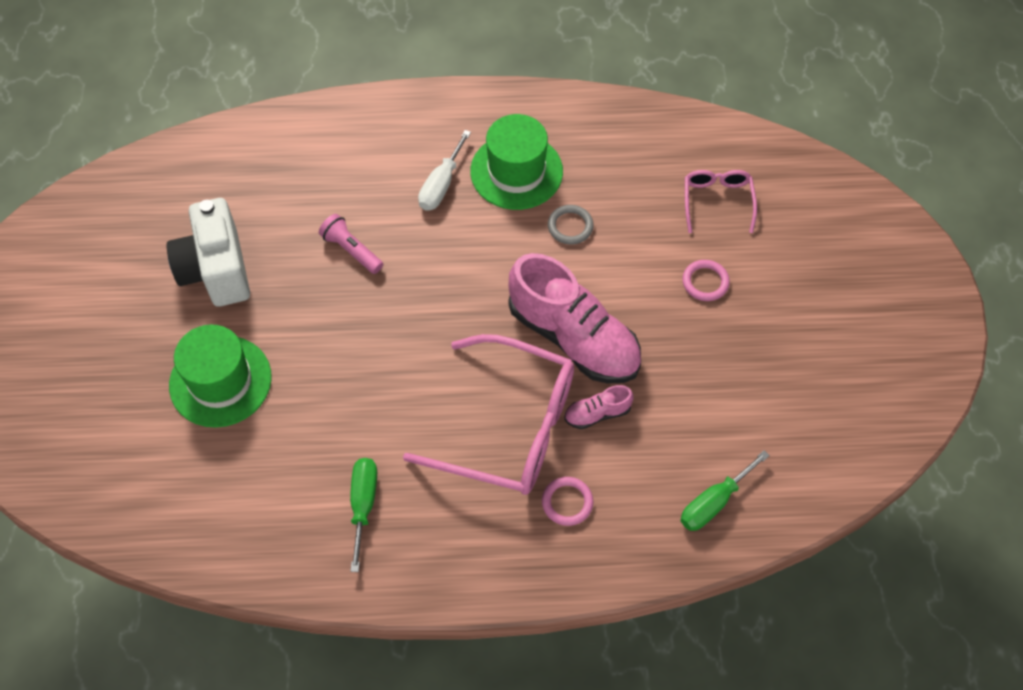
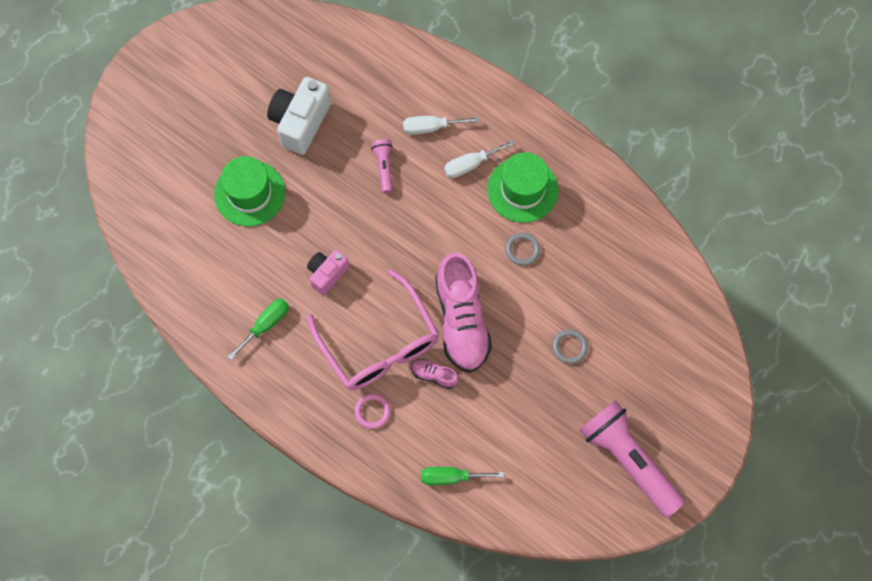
camera: 40 degrees right, 10 degrees up
(366, 179) = (431, 127): none -> white screwdriver
(386, 399) = (327, 274): none -> pink camera
(705, 282) = (569, 347): pink ring -> grey ring
(717, 201) = (626, 302): pink glasses -> none
(866, 344) = (628, 460): none -> pink flashlight

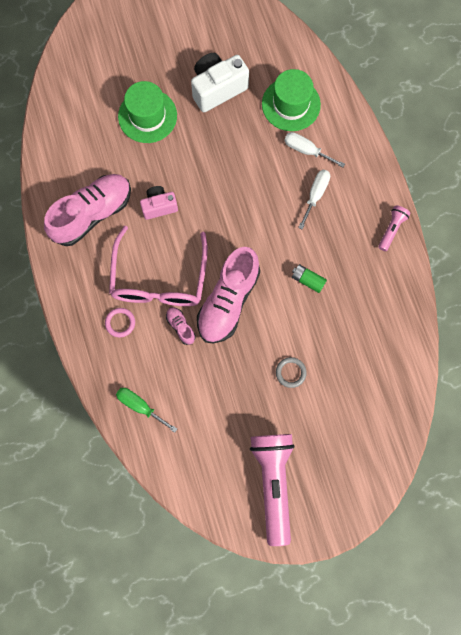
camera: 35 degrees right, 5 degrees up
(265, 325) = (92, 214): green screwdriver -> pink shoe
(384, 167) = (252, 158): pink flashlight -> pink flashlight (391, 229)
(471, 164) = (315, 195): white screwdriver -> white screwdriver turned 105 degrees clockwise
(522, 189) = (339, 237): green hat -> green hat (291, 104)
(522, 250) = (308, 280): grey ring -> green battery

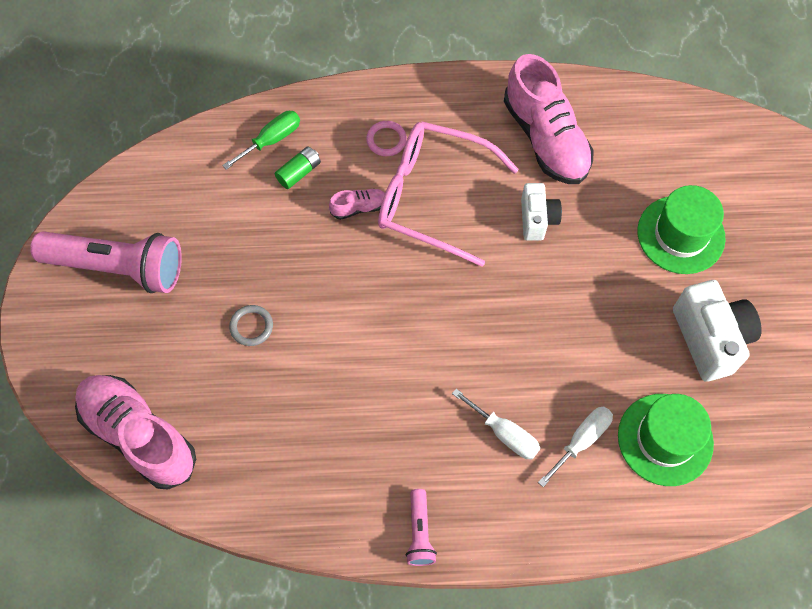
camera: 105 degrees right, 10 degrees down
(159, 206) = (537, 219): pink camera -> white camera
(228, 301) = (376, 273): pink shoe -> pink shoe (139, 435)
(308, 280) = (375, 385): green battery -> green battery (299, 172)
(391, 229) = (419, 532): pink flashlight -> pink flashlight turned 45 degrees clockwise

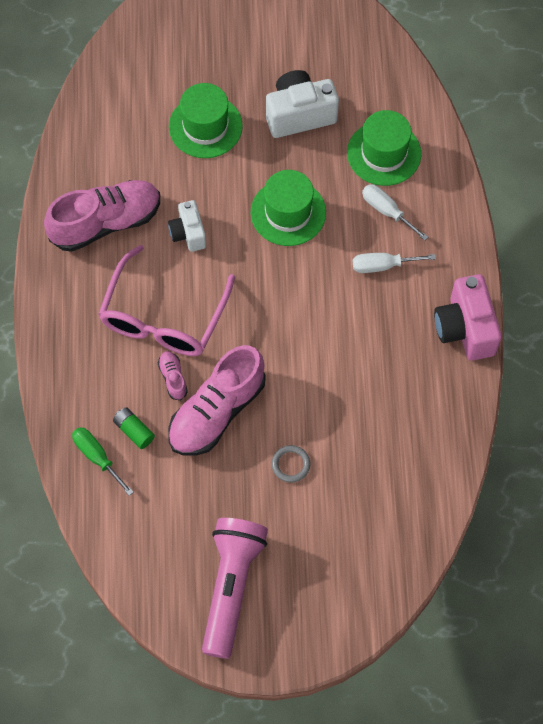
camera: 90 degrees left, 0 degrees up
(139, 435) = (393, 552): pink shoe -> pink shoe (216, 412)
(386, 140) = (102, 355): pink ring -> none
(419, 532) = (465, 329): pink flashlight -> pink camera
(504, 433) = (382, 266): white screwdriver -> white screwdriver turned 135 degrees counterclockwise
(537, 219) = (188, 233): white camera -> white camera turned 105 degrees counterclockwise
(571, 325) = (288, 212): none -> green hat

